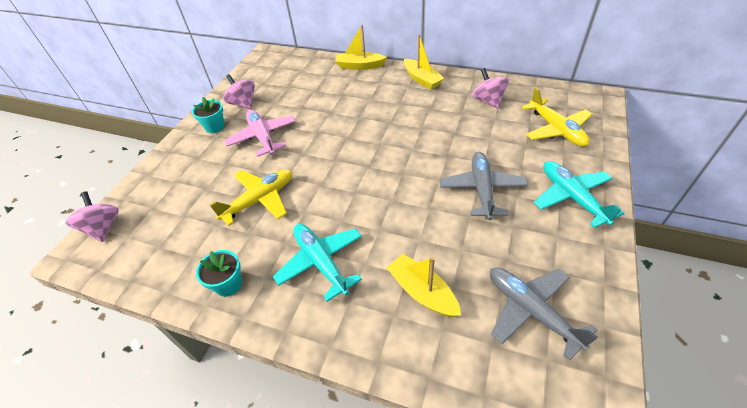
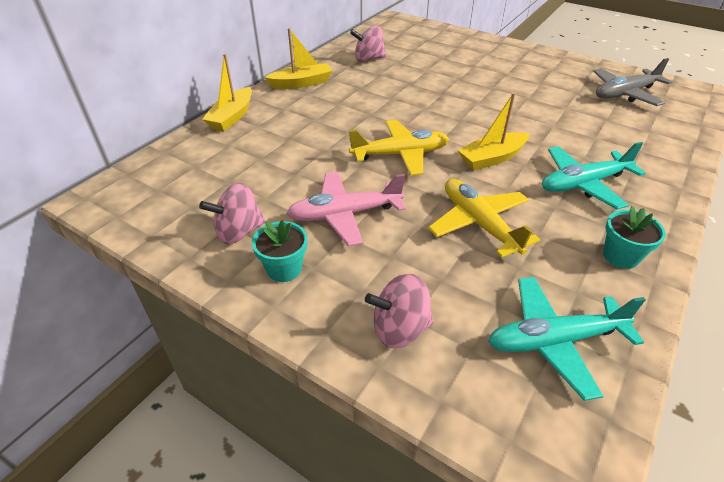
camera: 80 degrees left, 5 degrees down
(103, 228) = (512, 426): pink spinning top -> pink spinning top (399, 328)
(422, 292) = (614, 133): yellow boat -> yellow boat (492, 158)
(482, 189) = (495, 86): grey plane -> none
(556, 129) = (428, 42): yellow plane -> yellow plane (400, 154)
(571, 197) = (512, 55): turquoise plane -> turquoise plane (554, 340)

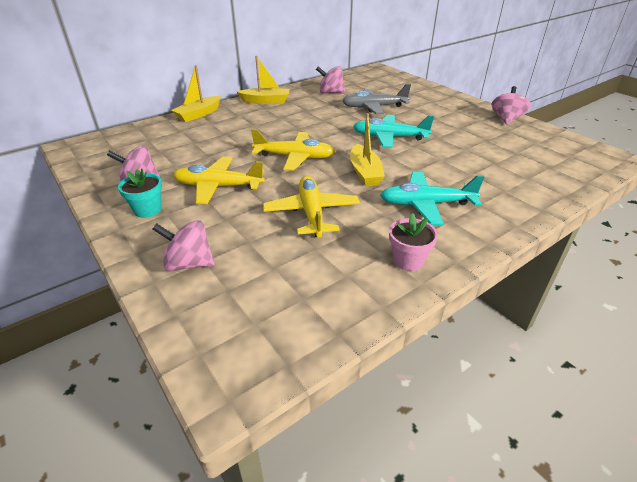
camera: 20 degrees right, 5 degrees down
(344, 214) = (218, 186): pink plane -> yellow plane
(492, 158) = (365, 172): yellow boat -> yellow boat turned 90 degrees counterclockwise
(554, 340) = (295, 301): turquoise plane -> turquoise plane (389, 137)
(576, 64) = (506, 119): none -> pink spinning top
(620, 256) = (408, 260): turquoise flower pot -> pink flower pot
(624, 94) = (532, 147): grey plane -> grey plane (374, 107)

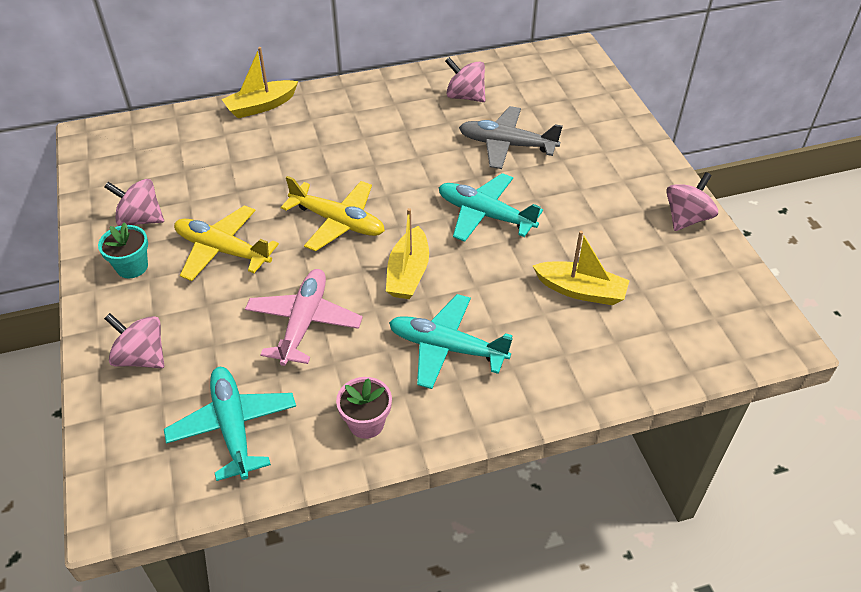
camera: 20 degrees right, 10 degrees up
(265, 101) = (362, 96): yellow boat -> yellow boat (580, 290)
(302, 290) = (233, 427): none -> turquoise plane
(311, 213) = (304, 322): yellow plane -> pink plane

